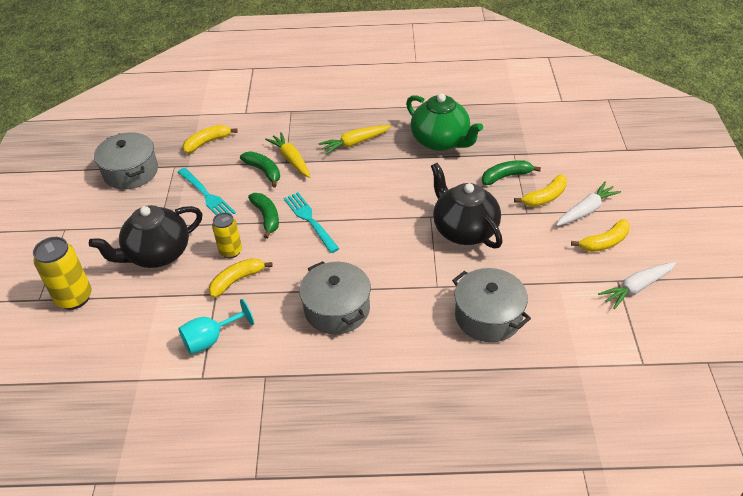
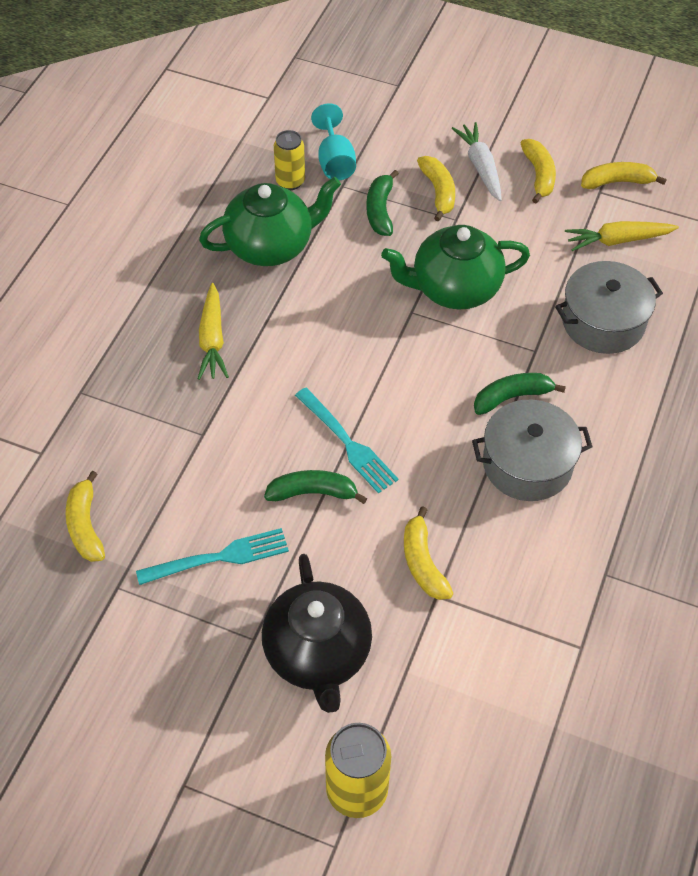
camera: 70 degrees left, 10 degrees up
(131, 172) = (92, 655): grey pot -> none
(211, 339) = (519, 621): turquoise goblet -> turquoise goblet (335, 161)
(230, 251) = (361, 556): yellow can -> yellow can (290, 181)
(264, 171) = (207, 468): green banana -> green banana (512, 397)
(291, 160) = (201, 426): yellow carrot -> yellow carrot (617, 240)
(310, 220) = (347, 443): turquoise fork -> turquoise fork turned 120 degrees counterclockwise
(464, 230) = (454, 288): black teapot -> green teapot
(636, 288) = (617, 182): white carrot -> yellow banana

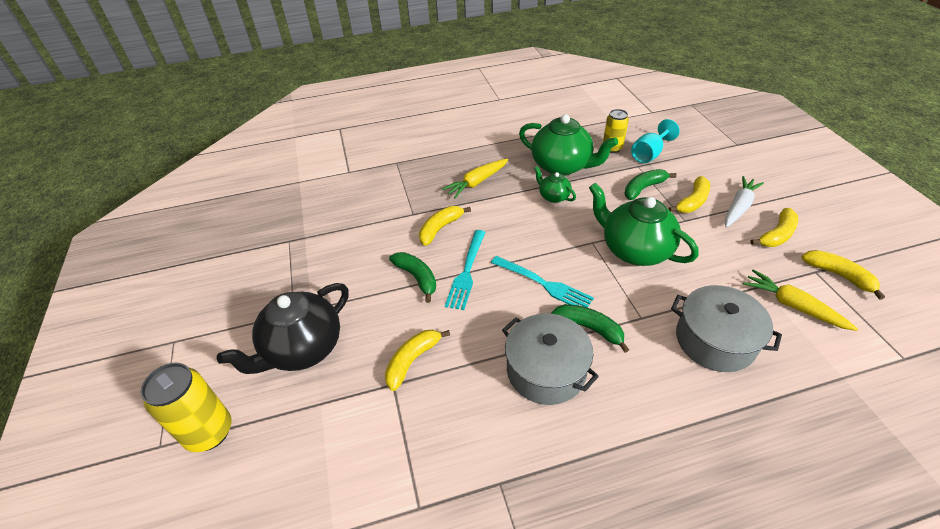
camera: 55 degrees right, 10 degrees down
(85, 525) = (318, 209): yellow banana -> yellow banana (440, 228)
(219, 557) = (338, 266): turquoise fork -> turquoise fork (543, 284)
(312, 290) = (553, 196): none -> green teapot

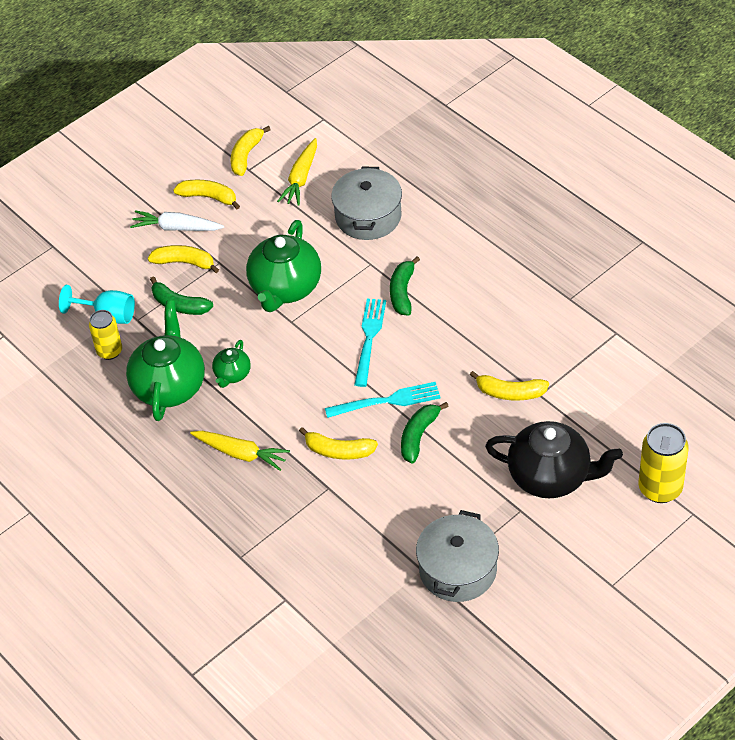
camera: 115 degrees left, 5 degrees up
(545, 370) = (463, 305): grey pot -> grey pot (458, 570)

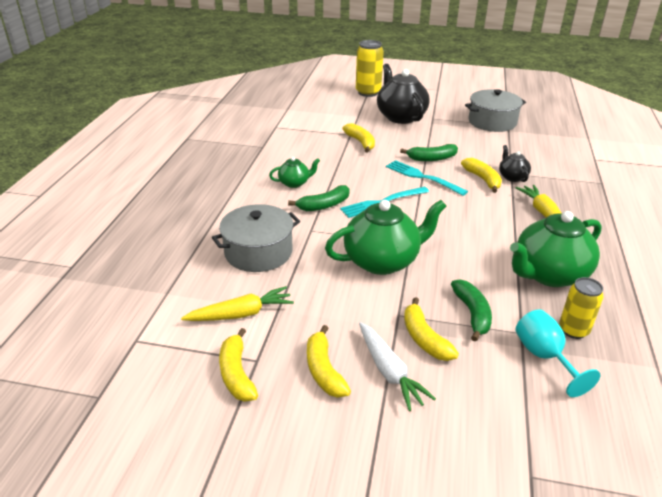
camera: 130 degrees left, 15 degrees down
(232, 374) = (494, 248): green teapot -> green teapot (294, 183)
(246, 156) = (236, 374): yellow banana -> yellow banana turned 90 degrees clockwise
(321, 482) = (512, 177): none -> black teapot

